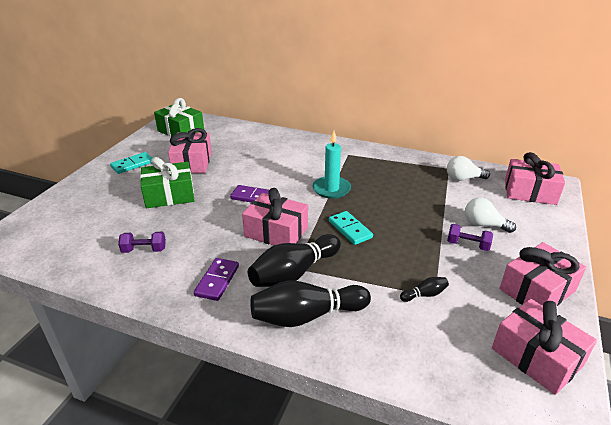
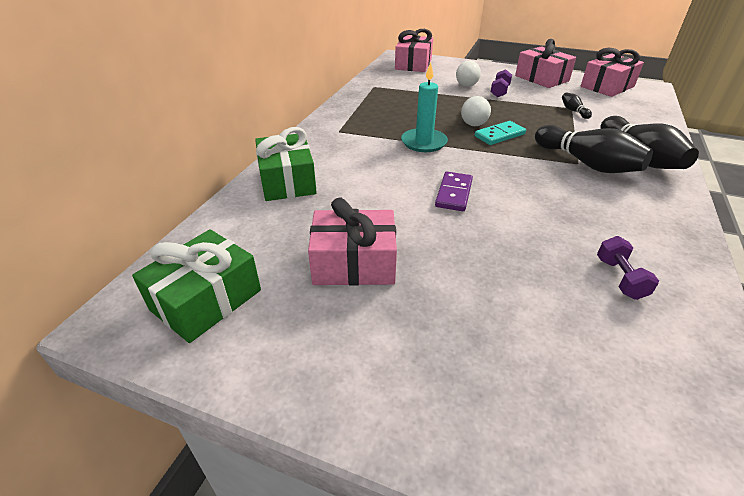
camera: 90 degrees left, 5 degrees up
(132, 164) = (360, 355): turquoise domino -> none
(169, 195) = (469, 275): green gift -> green gift (287, 181)
(217, 281) = (633, 208): purple domino -> none
(276, 232) = (524, 175): pink gift -> none
(463, 178) = (393, 83): white light bulb -> white light bulb (472, 121)

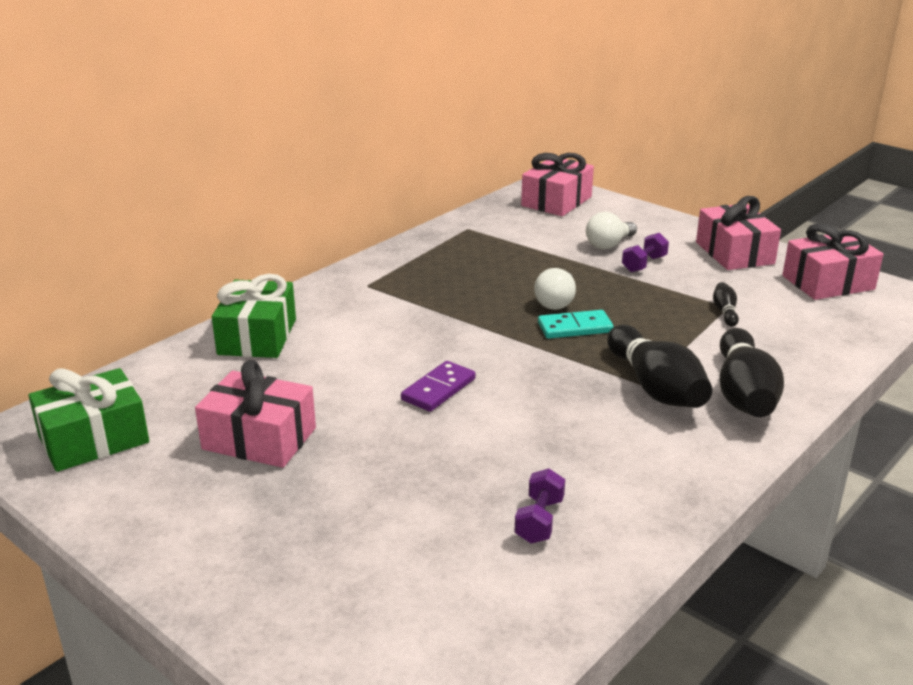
camera: 20 degrees right, 10 degrees down
(424, 142) = (462, 319): turquoise candle -> none

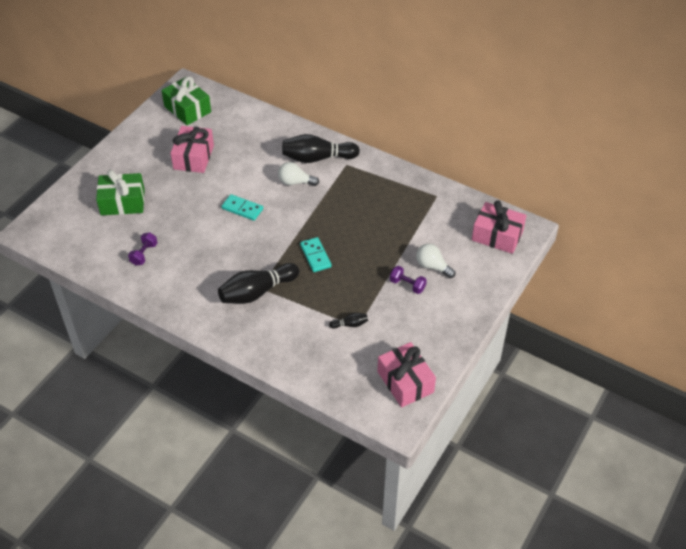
camera: 80 degrees right, 20 degrees up
(257, 337) = (281, 136): green gift -> green gift (122, 202)
(438, 389) = (242, 209): purple domino -> turquoise domino
(539, 520) = (144, 254): purple dumbbell -> purple dumbbell turned 75 degrees counterclockwise
(556, 302) = (344, 246): white light bulb -> white light bulb (295, 182)
(734, 253) = (438, 333): pink gift -> none
(743, 394) = (256, 329): black bowling pin -> black bowling pin (317, 158)

